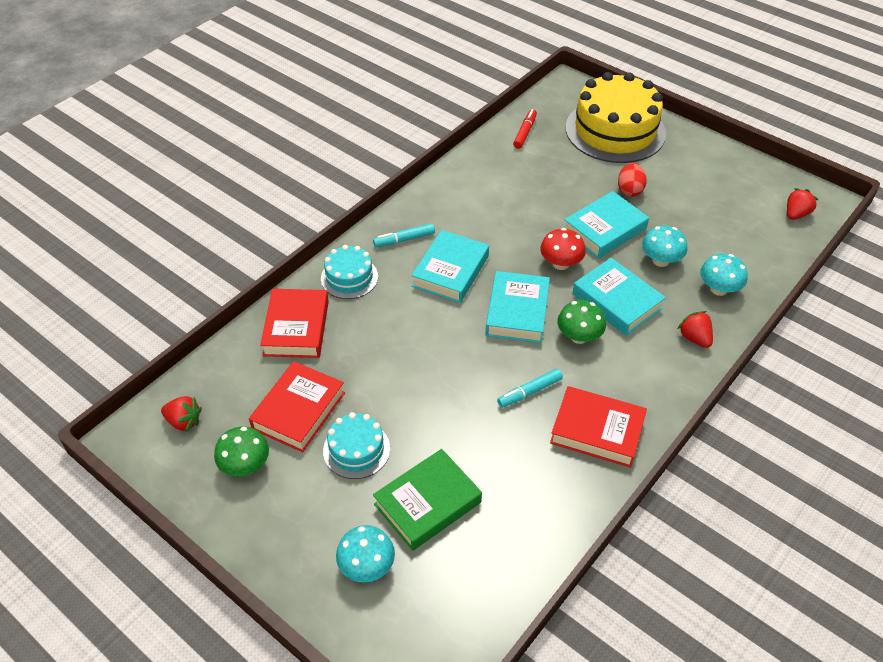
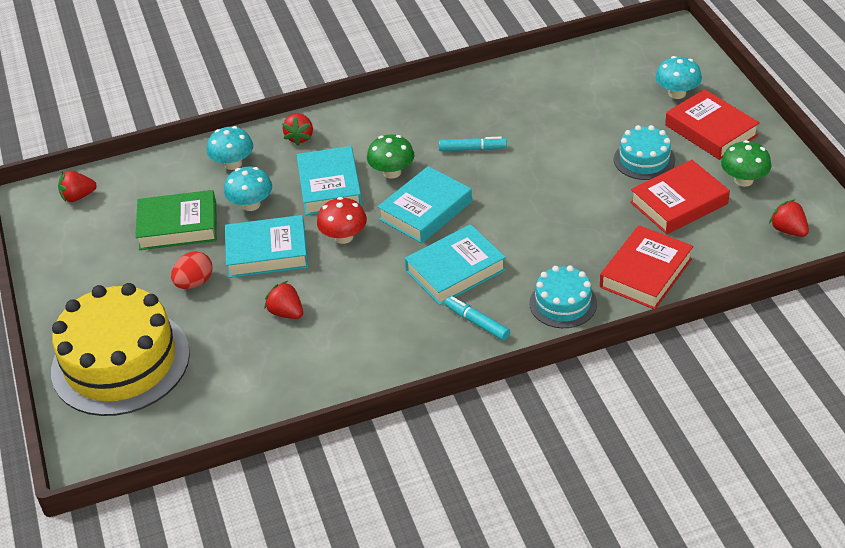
camera: 145 degrees left, 5 degrees down
(404, 239) = (477, 322): turquoise marker -> turquoise marker turned 150 degrees counterclockwise
(427, 503) = (609, 111): green book -> green book (178, 226)
(525, 132) = (222, 405): red marker -> none
(544, 196) = (286, 313): none -> red strawberry
(597, 431) = (445, 108): red book -> red book (711, 130)

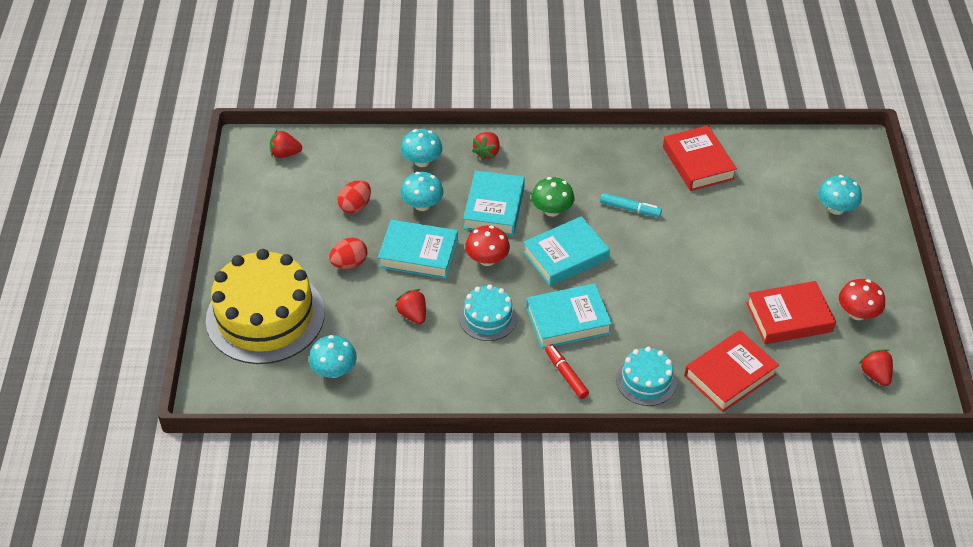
camera: 15 degrees right, 5 degrees up
(178, 226) = (355, 206): green book -> red egg
(221, 393) = (334, 370): none -> turquoise mushroom
(477, 322) = (566, 375): turquoise marker -> red marker
(644, 159) = (777, 265): turquoise cake -> turquoise cake (488, 317)
(711, 130) = (850, 255): red book -> red book (698, 163)
(743, 180) = (857, 313): green mushroom -> red mushroom

